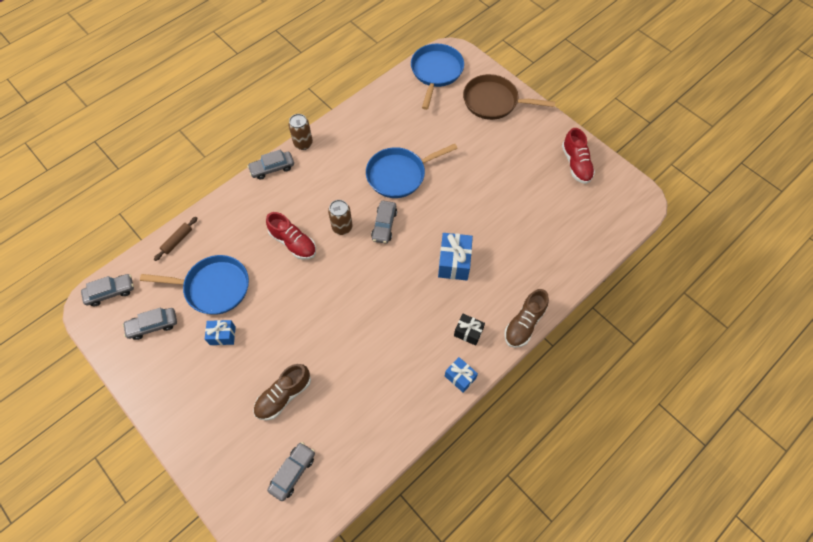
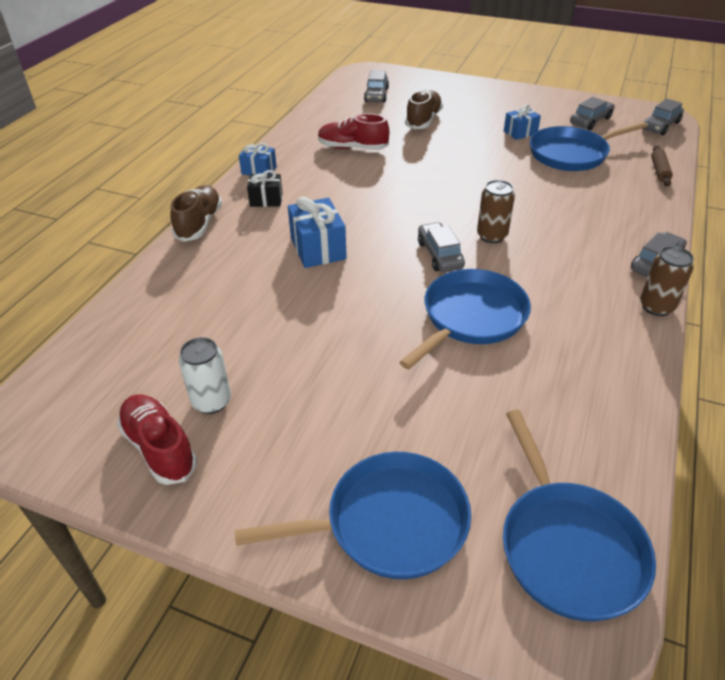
camera: 155 degrees right, 20 degrees down
(293, 243) = (534, 206): red shoe -> red shoe (352, 148)
(493, 101) = (388, 523): brown pan -> blue pan
(548, 178) = (211, 401): none -> white can

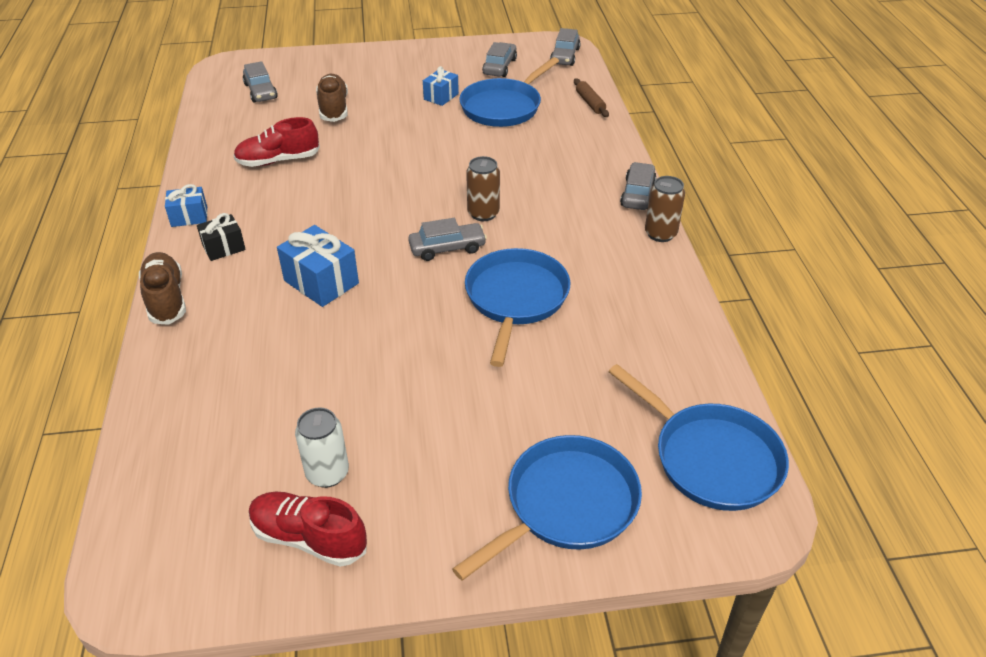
camera: 30 degrees left, 0 degrees up
(440, 255) = (447, 248): grey car -> grey car turned 120 degrees clockwise

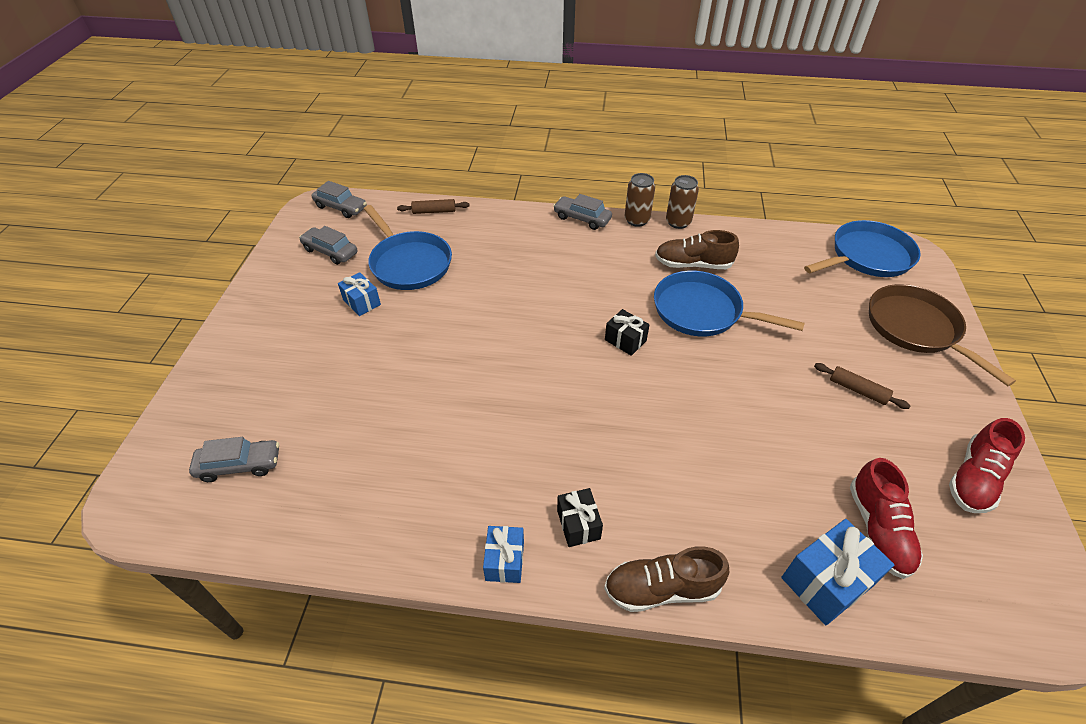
camera: 75 degrees left, 5 degrees up
(278, 160) = (419, 458): red shoe -> red shoe (878, 529)
(321, 282) = (657, 439): blue gift -> blue gift (826, 581)
(327, 473) = (905, 460): white can -> none
(333, 108) = (331, 394): brown shoe -> brown shoe (692, 264)
(427, 435) = (857, 390): none -> brown rolling pin
(447, 248) = (625, 340): grey car -> black gift
(483, 213) = (580, 308): brown can -> brown can (678, 222)
(566, 505) = (916, 329): blue pan -> brown pan

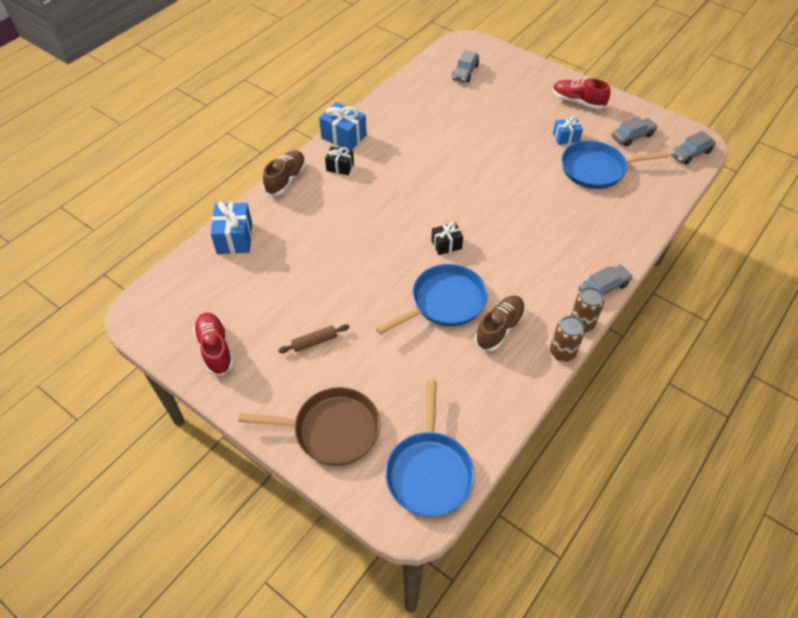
camera: 120 degrees right, 5 degrees up
(434, 211) = (660, 201): brown rolling pin -> none
(505, 561) = (344, 137): blue gift -> blue gift, size x1.60
(878, 529) = (235, 278): red shoe -> red shoe (578, 102)

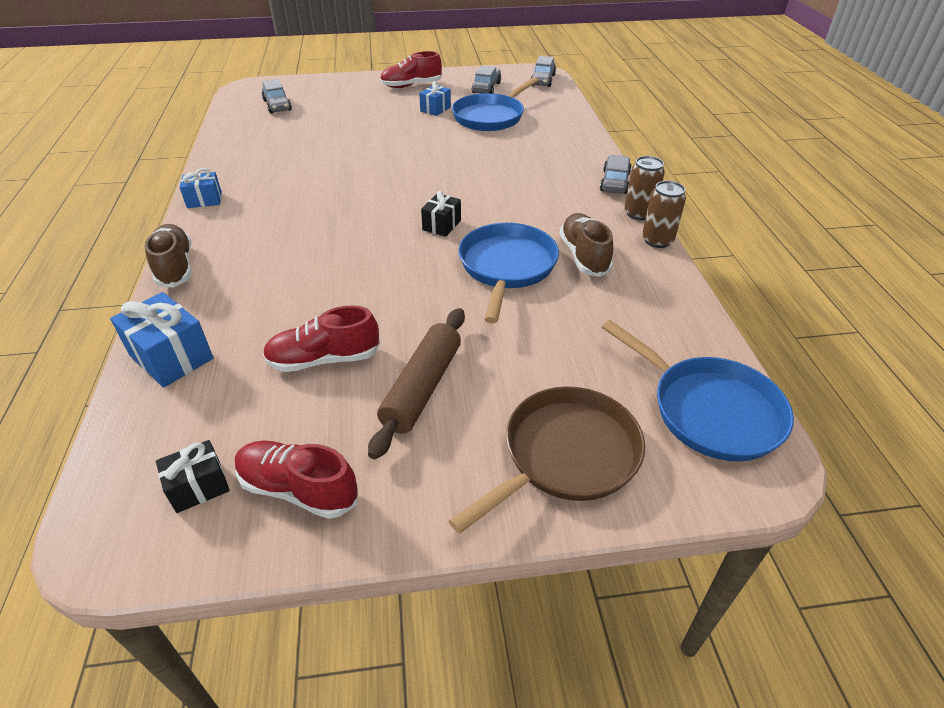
camera: 45 degrees left, 10 degrees down
(292, 290) = (324, 359): none -> red shoe
(314, 342) = (422, 388): brown rolling pin -> brown rolling pin, size x1.78
(340, 167) = (234, 225): black gift -> black gift (198, 487)
(344, 137) = (204, 200): blue gift -> blue gift, size x0.62

